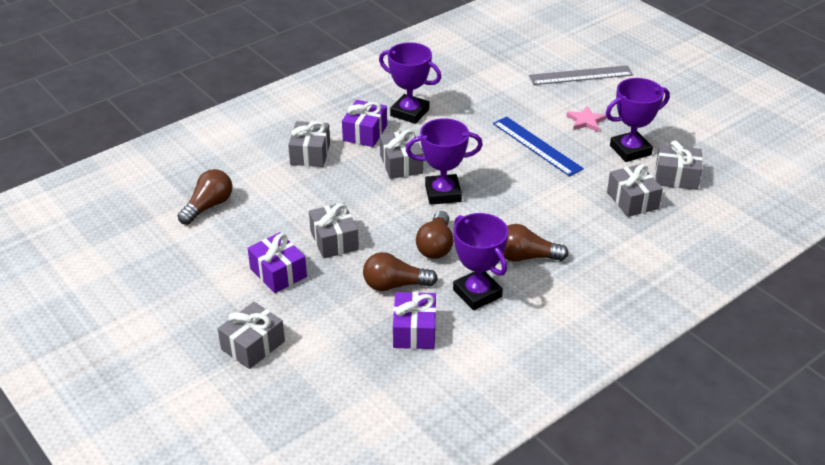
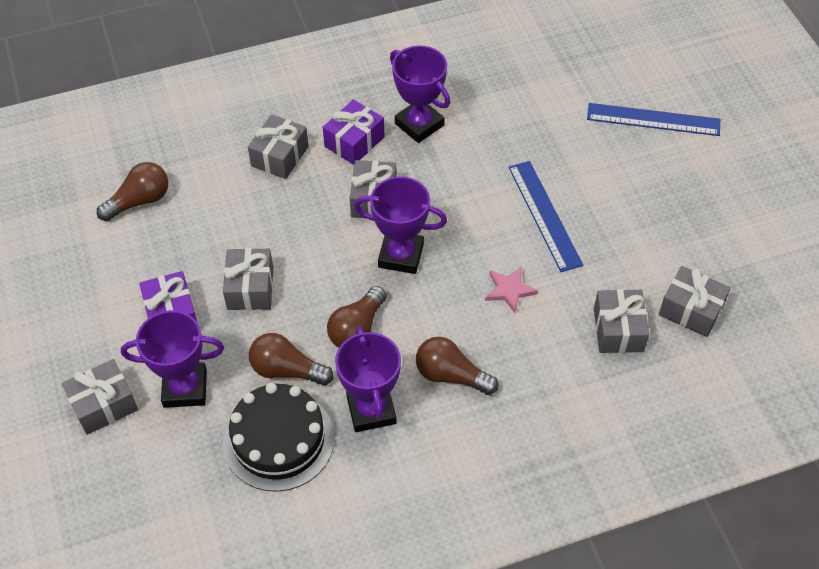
camera: 20 degrees right, 15 degrees up
(414, 331) = (279, 440): purple gift -> black cake
(581, 75) = (653, 119): grey ruler -> blue ruler
(586, 121) = (623, 193): pink star -> pink star (509, 290)
(630, 150) = (655, 253): purple trophy -> purple trophy (185, 388)

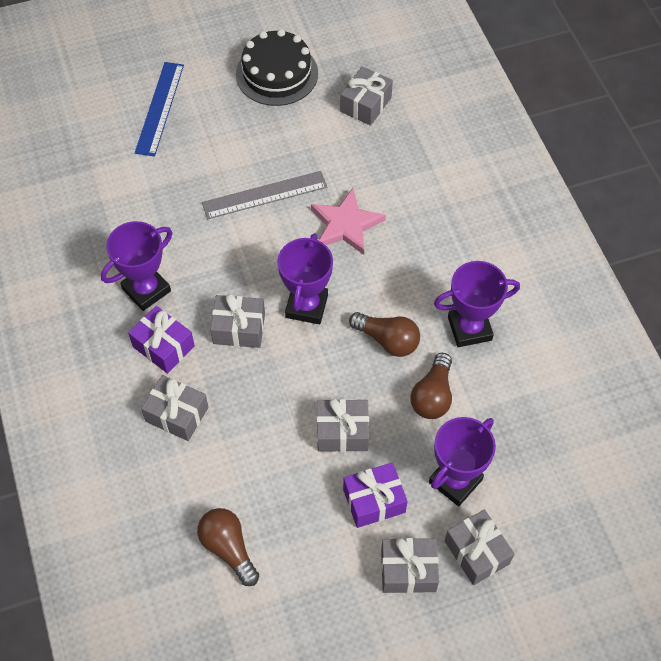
camera: 90 degrees left, 5 degrees up
(185, 388) = (455, 481): purple trophy -> purple trophy turned 45 degrees clockwise
(279, 440) = (503, 399): black cake -> black cake (277, 73)
(451, 375) = (433, 270): brown light bulb -> none
(509, 290) = (346, 224): pink star -> pink star, size x1.63
(544, 215) = (264, 195): blue ruler -> grey ruler
(618, 330) = (385, 153): grey gift -> grey gift (408, 570)

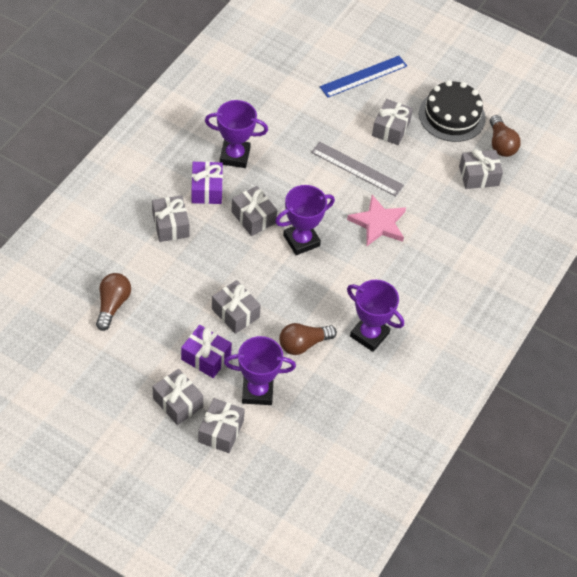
camera: 45 degrees right, 5 degrees down
(244, 132) = (391, 129): none -> grey gift
(387, 340) = (318, 297): brown light bulb -> brown light bulb (501, 144)

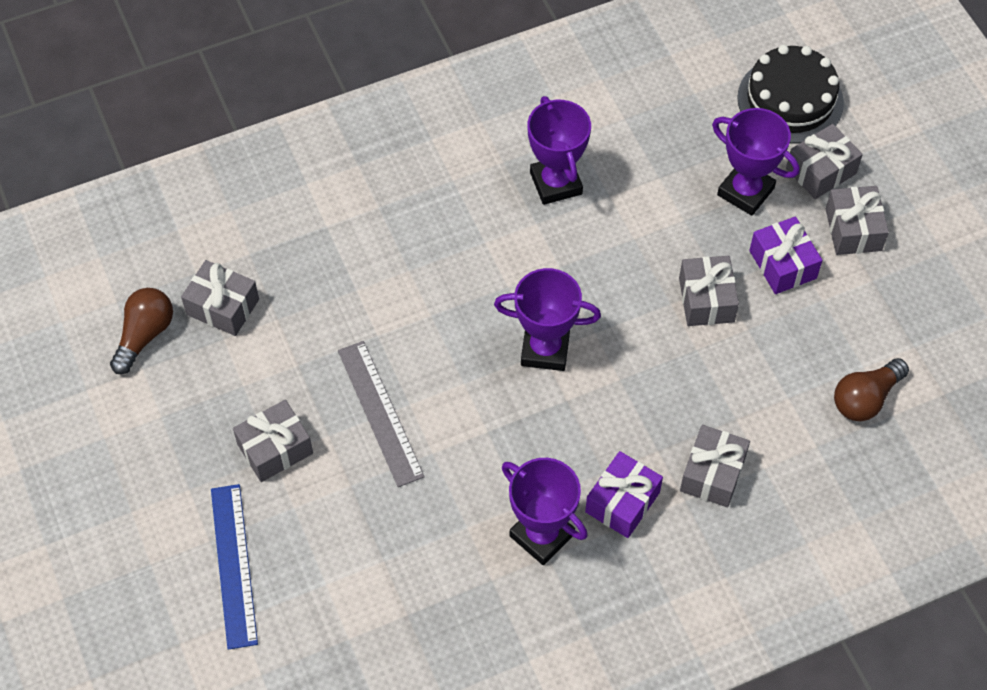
camera: 140 degrees left, 5 degrees up
(253, 217) = (586, 420): grey gift -> none
(303, 344) = (647, 216): brown light bulb -> none
(363, 76) = (233, 565): blue ruler -> blue ruler turned 75 degrees clockwise
(378, 223) = (420, 316): pink star -> none
(452, 116) = (167, 419): black cake -> black cake (790, 100)

